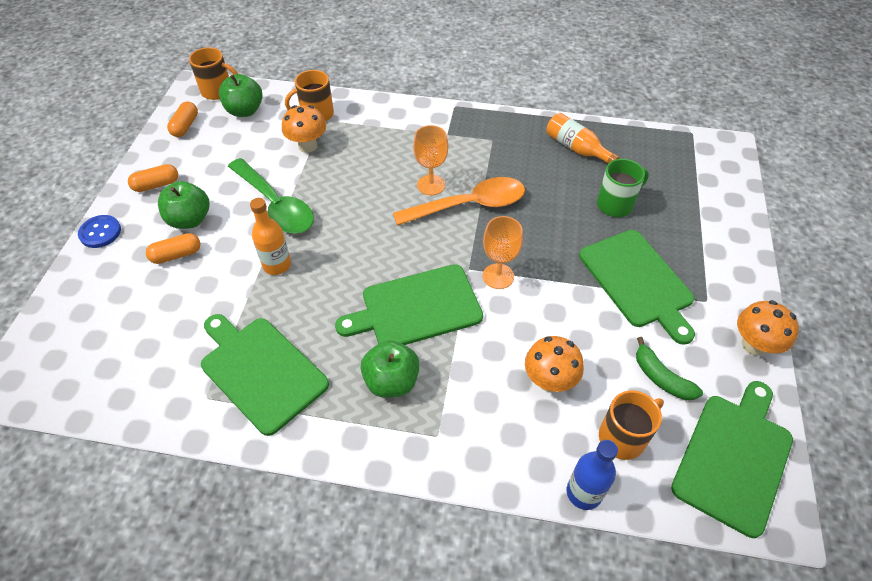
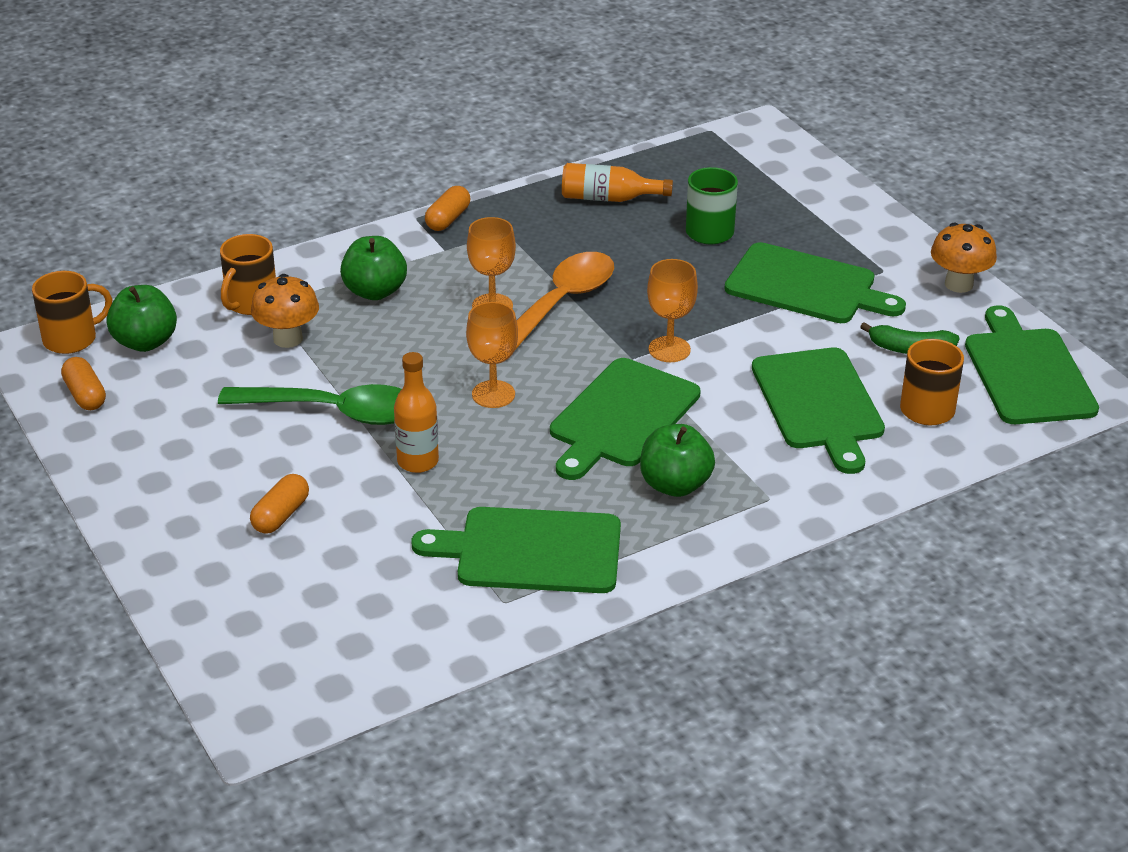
camera: 40 degrees left, 15 degrees down
(100, 232) = (144, 547): blue button -> none
(156, 185) = (144, 469): orange capsule -> orange capsule (448, 219)
(190, 220) = (245, 477): green apple -> green apple (375, 291)
(365, 245) = (493, 394): none -> orange goblet
(549, 381) = (818, 404): orange mushroom -> green cutting board
(584, 493) = (940, 463): blue bottle -> none

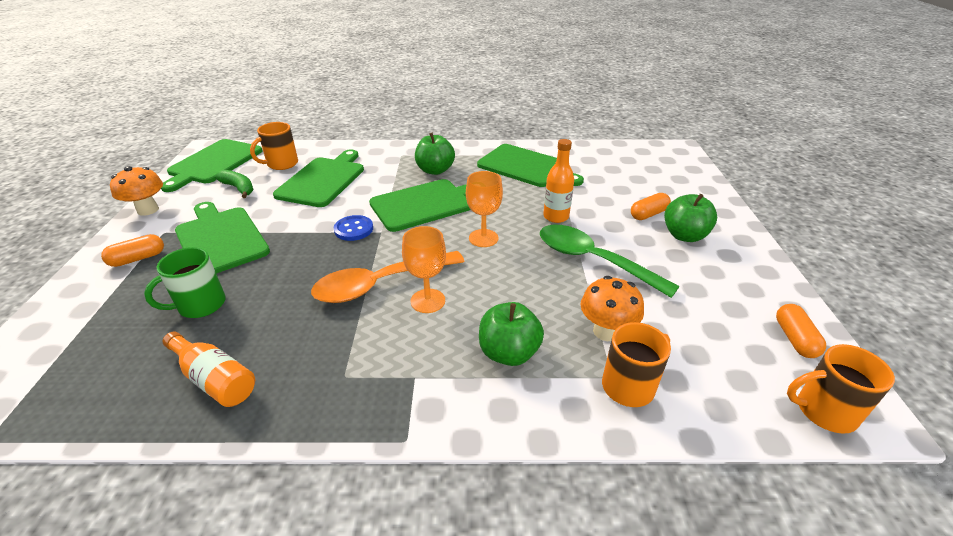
camera: 150 degrees left, 0 degrees up
(145, 342) = (741, 377): green apple -> green apple (684, 235)
(448, 219) = (377, 421): orange capsule -> orange capsule (138, 259)
(669, 349) = (353, 229): orange goblet -> blue button

